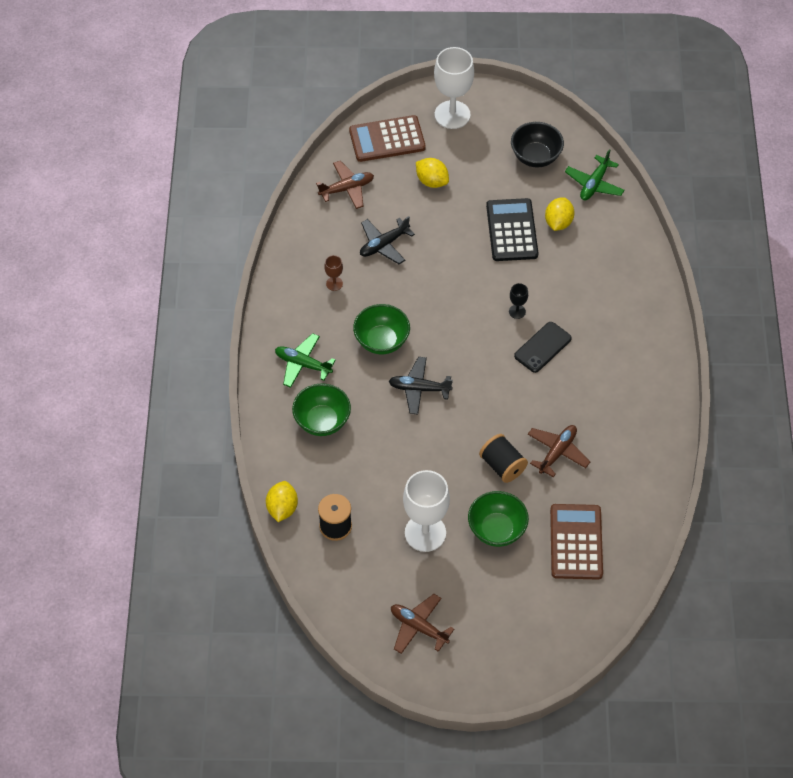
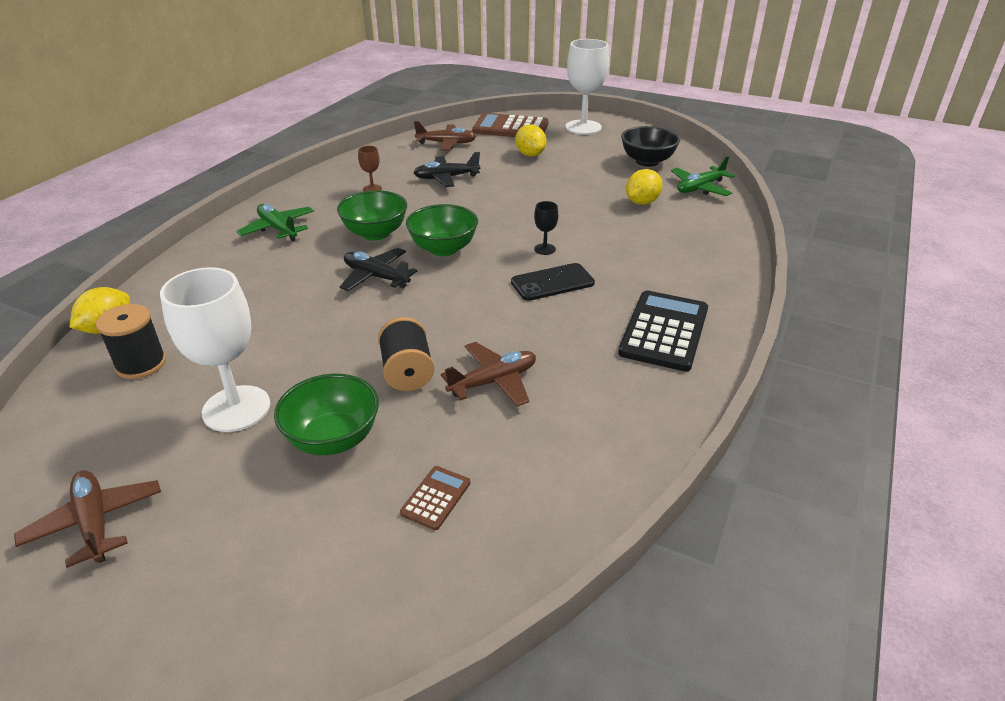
camera: 25 degrees right, 20 degrees down
(322, 421) = (244, 272): green bowl -> green bowl (443, 249)
(512, 230) = (586, 197): black calculator -> black calculator (664, 331)
(576, 542) = (436, 498): brown calculator -> brown calculator, size x0.48

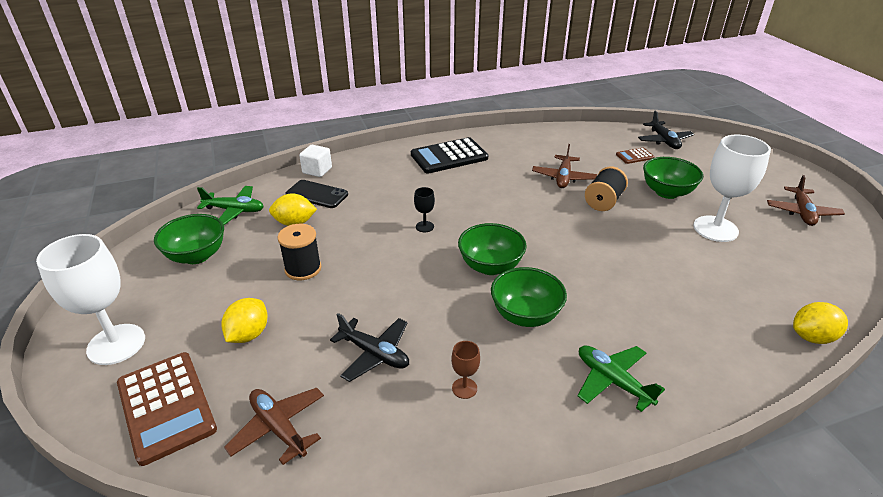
camera: 135 degrees left, 0 degrees up
(141, 364) = (779, 288): black spool -> black spool (303, 269)
(278, 229) = (613, 381): green plane -> green plane turned 135 degrees clockwise
(376, 277) = (566, 270): black plane -> black plane (664, 141)
(493, 381) = (563, 177): brown plane -> brown plane turned 90 degrees counterclockwise
(552, 282) = (458, 204): black phone -> black phone (317, 194)
(647, 162) = (197, 256): black bowl -> green bowl
(734, 242) = (317, 170): none -> white cube

